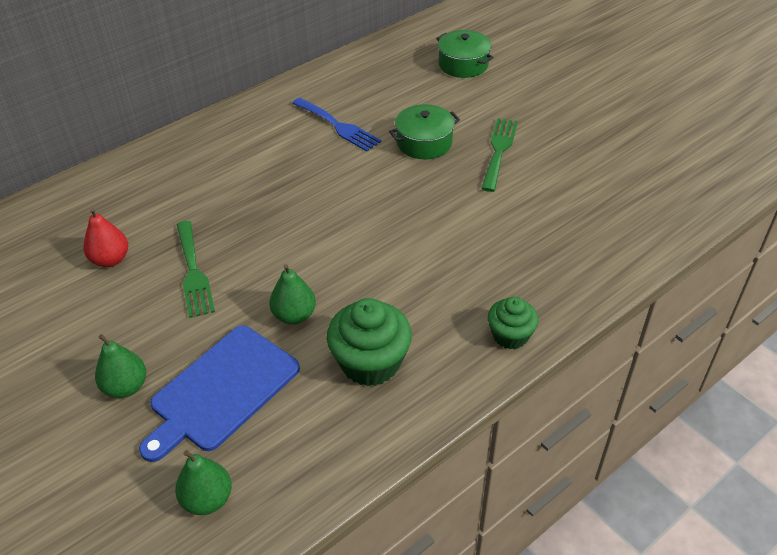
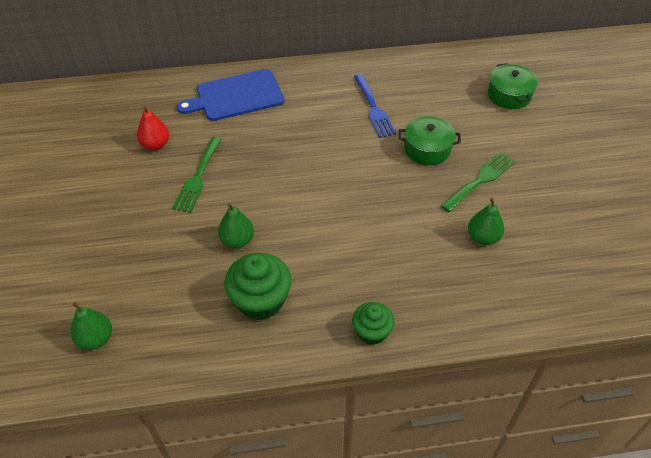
camera: 30 degrees right, 5 degrees up
(126, 387) = (103, 238): green pear -> green pear (483, 237)
(222, 390) = (155, 270): blue cutting board -> blue cutting board (236, 96)

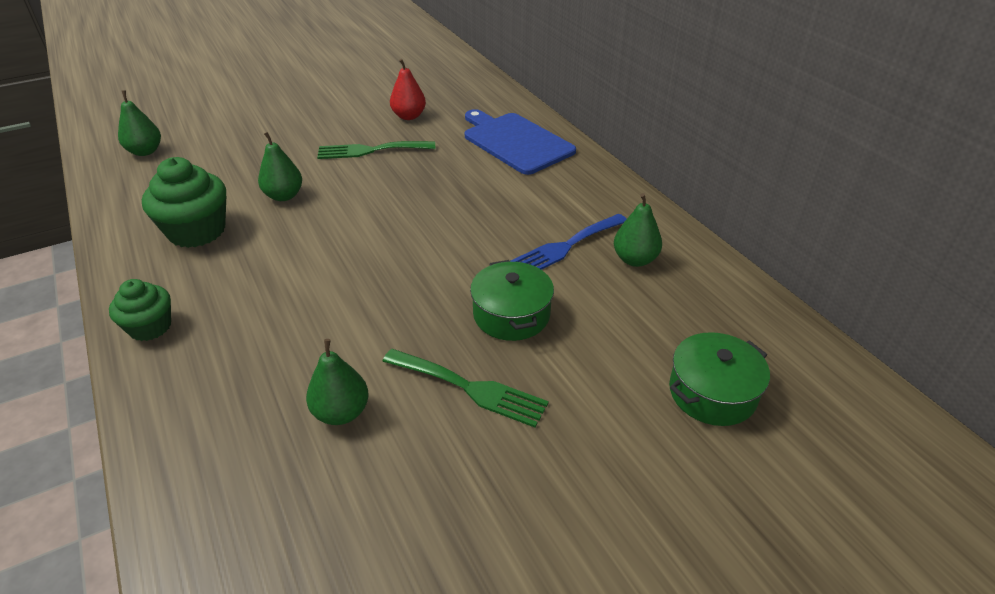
camera: 70 degrees right, 10 degrees down
(399, 85) = (634, 259): none -> green pear

